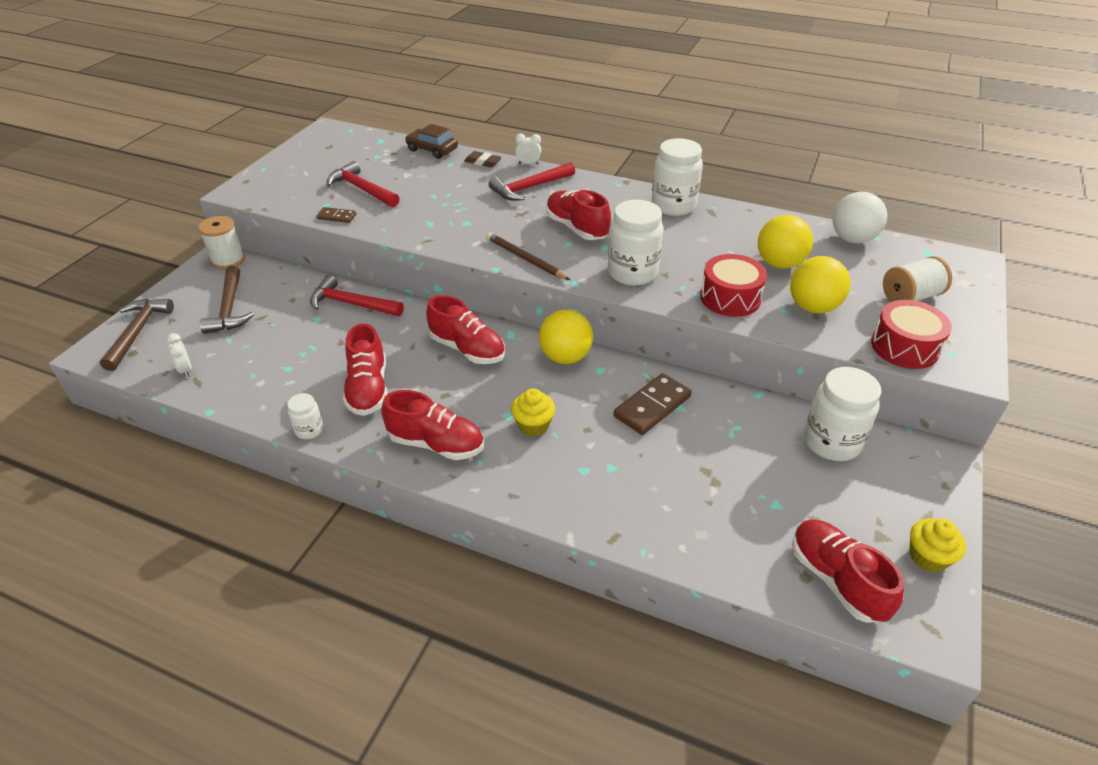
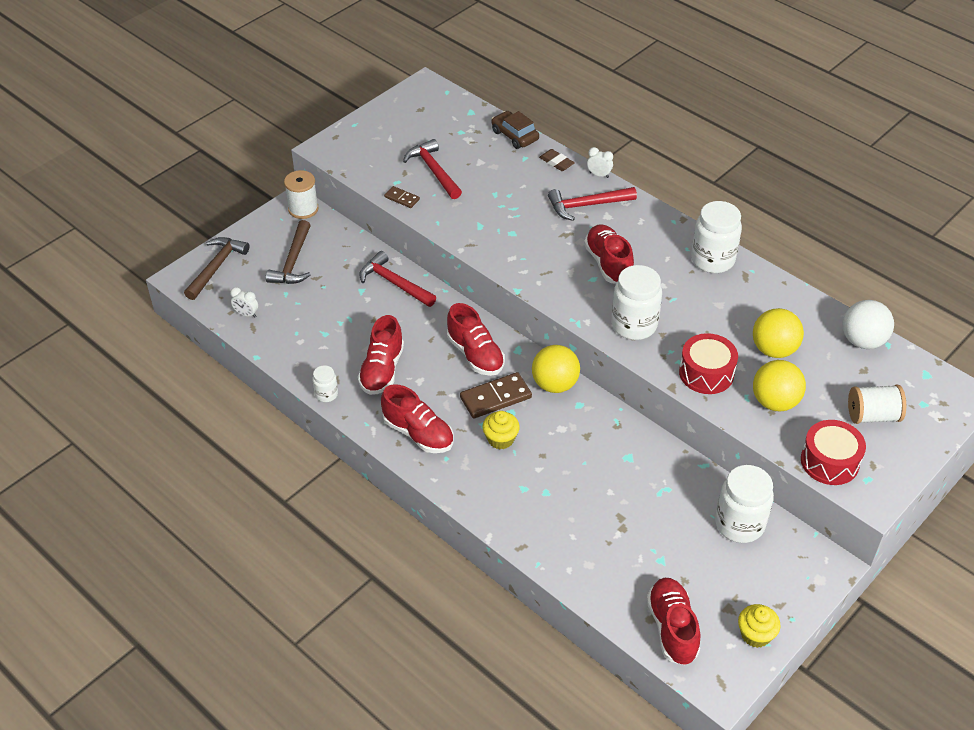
camera: 20 degrees right, 5 degrees up
(186, 370) = (246, 314): white clock -> white clock turned 60 degrees counterclockwise
(525, 259) = (547, 286): brown pencil -> none
(652, 406) = (606, 450): brown domino -> brown domino (495, 398)

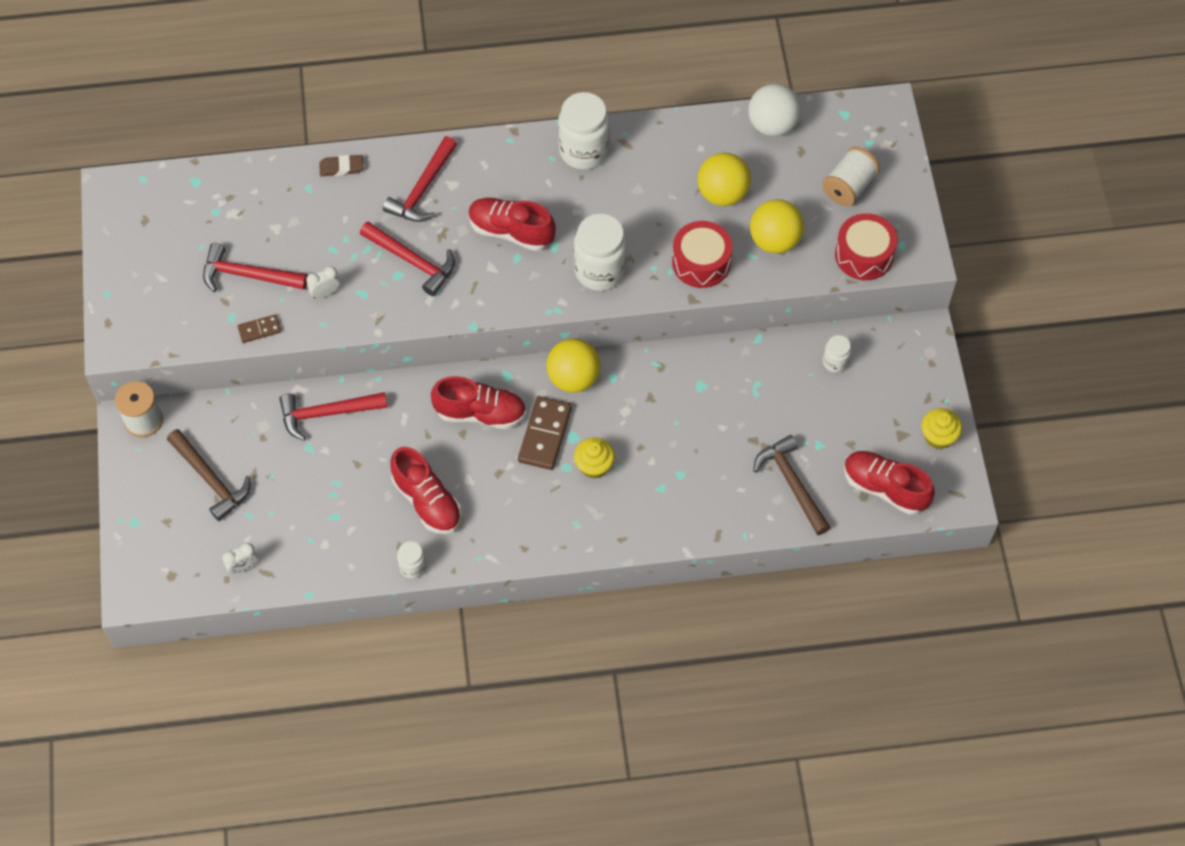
camera: 50 degrees left, 15 degrees up
(216, 267) = (150, 552): brown hammer -> brown hammer (792, 484)
(418, 434) = (529, 525): red shoe -> none
(514, 135) = (268, 172): brown car -> none
(530, 233) = (412, 261): none -> red hammer
(599, 175) = (393, 148): white clock -> white clock (325, 293)
(739, 524) = (835, 362): white jar -> white jar, size x0.51

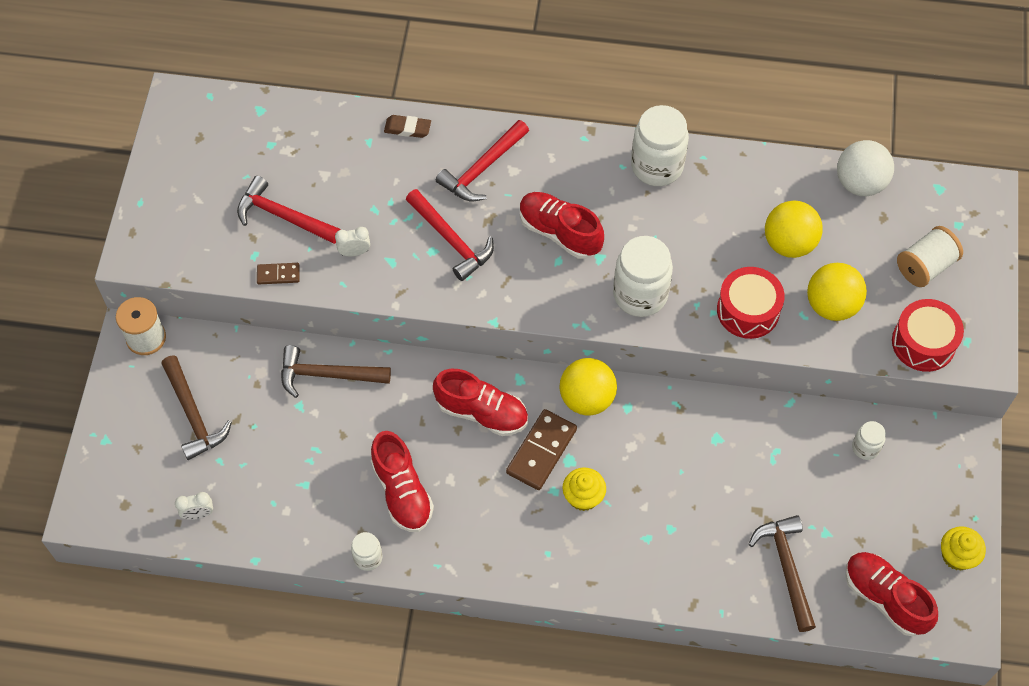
camera: 15 degrees right, 0 degrees up
(327, 413) = (328, 375): red hammer -> brown hammer

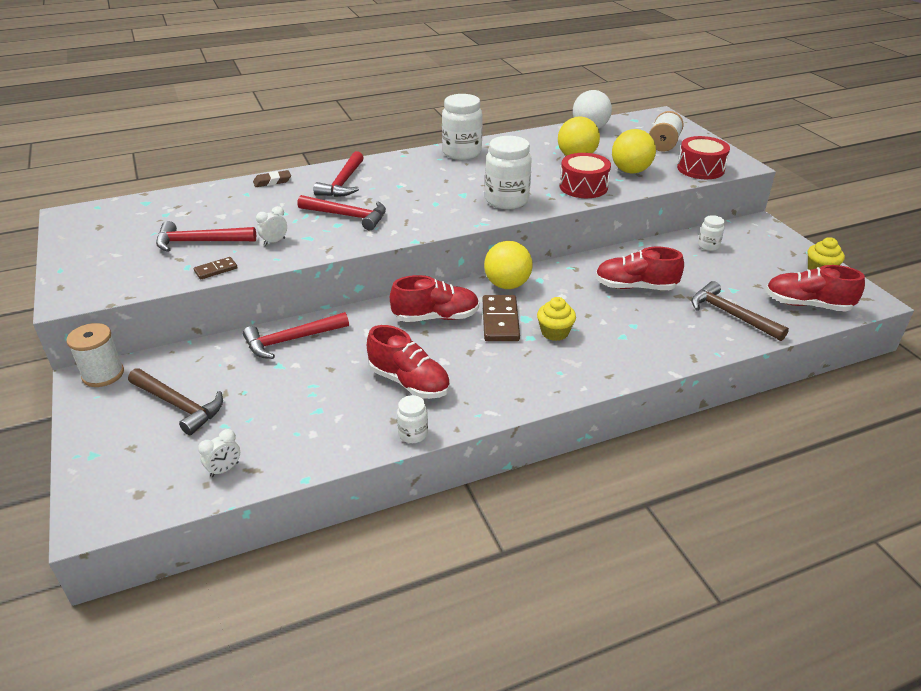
camera: 30 degrees left, 25 degrees down
(328, 375) = (292, 340): brown hammer -> red hammer
(559, 232) = (424, 192): red shoe -> red shoe (635, 287)

